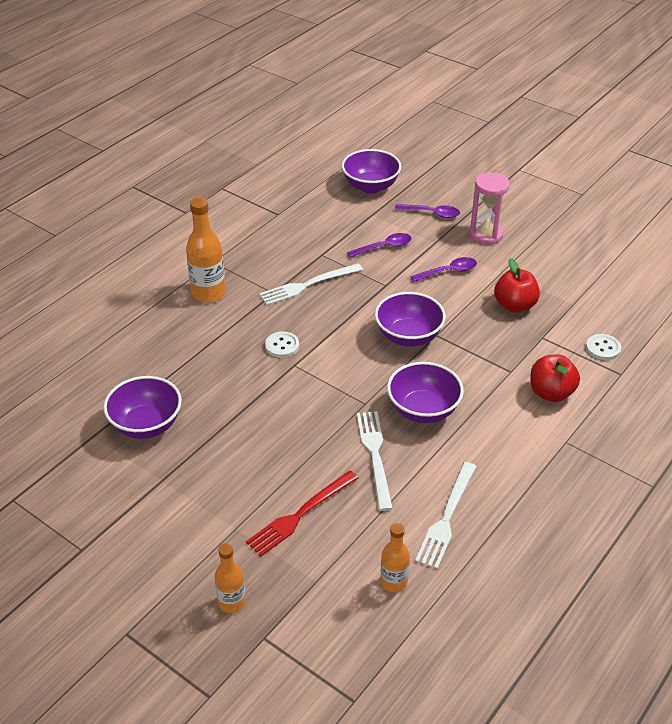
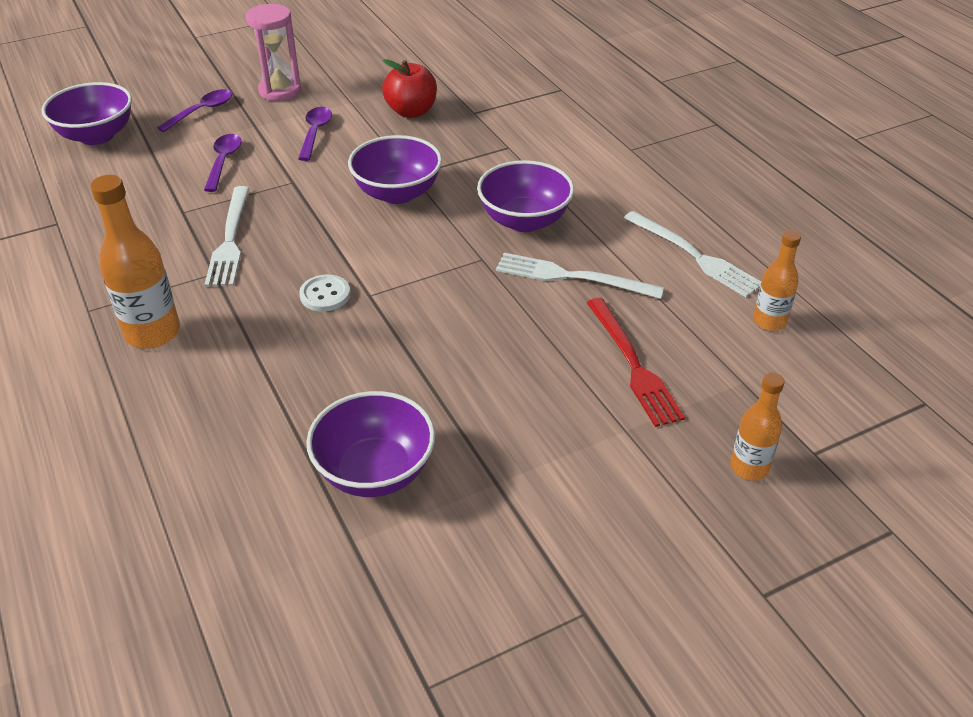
camera: 65 degrees left, 0 degrees up
(551, 393) = (558, 134): red apple -> none
(603, 348) = (518, 86): white button -> none

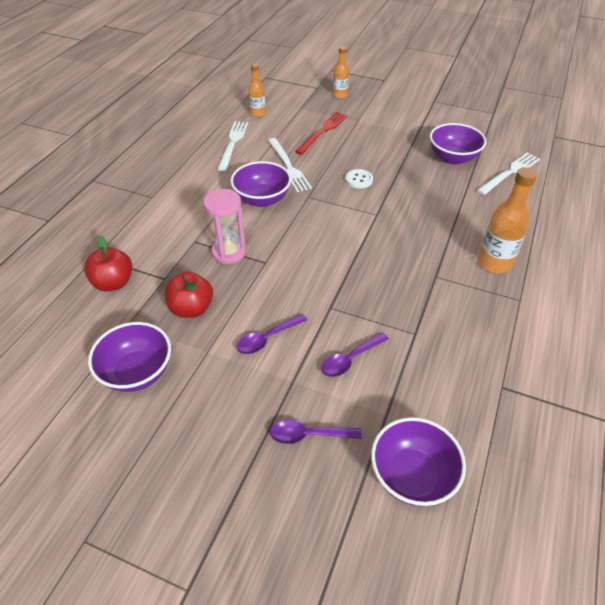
camera: 130 degrees left, 5 degrees up
(230, 239) = (407, 291): white fork -> white fork (510, 173)
(280, 91) = (230, 409): pink hourglass -> pink hourglass (229, 252)
(325, 295) = (395, 227): white button -> white button (359, 180)
(397, 193) = (290, 255): purple bowl -> purple bowl (137, 372)
(506, 87) = (113, 283): none -> red apple

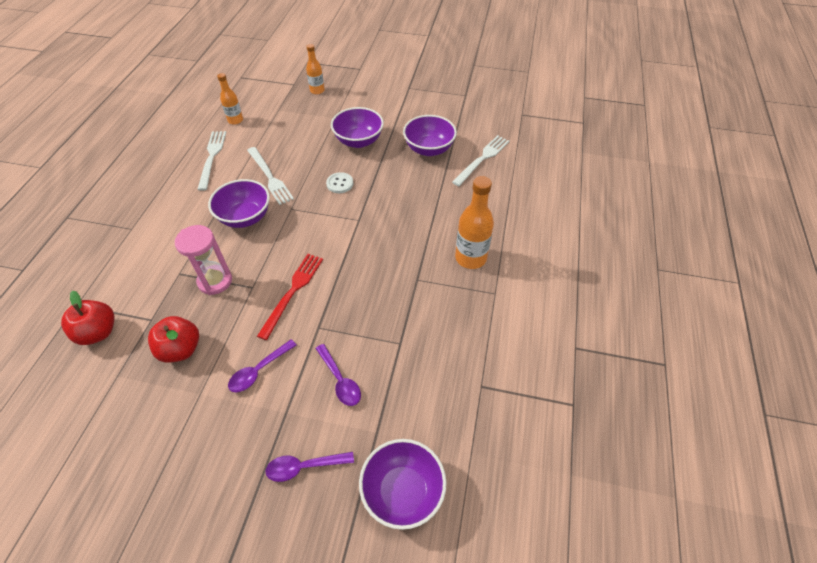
camera: 10 degrees left, 5 degrees up
(137, 372) = (130, 428): purple bowl -> purple bowl (358, 141)
(323, 131) = (302, 133): red fork -> red fork (292, 292)
(350, 359) = (340, 380): purple spoon -> purple spoon turned 75 degrees counterclockwise

